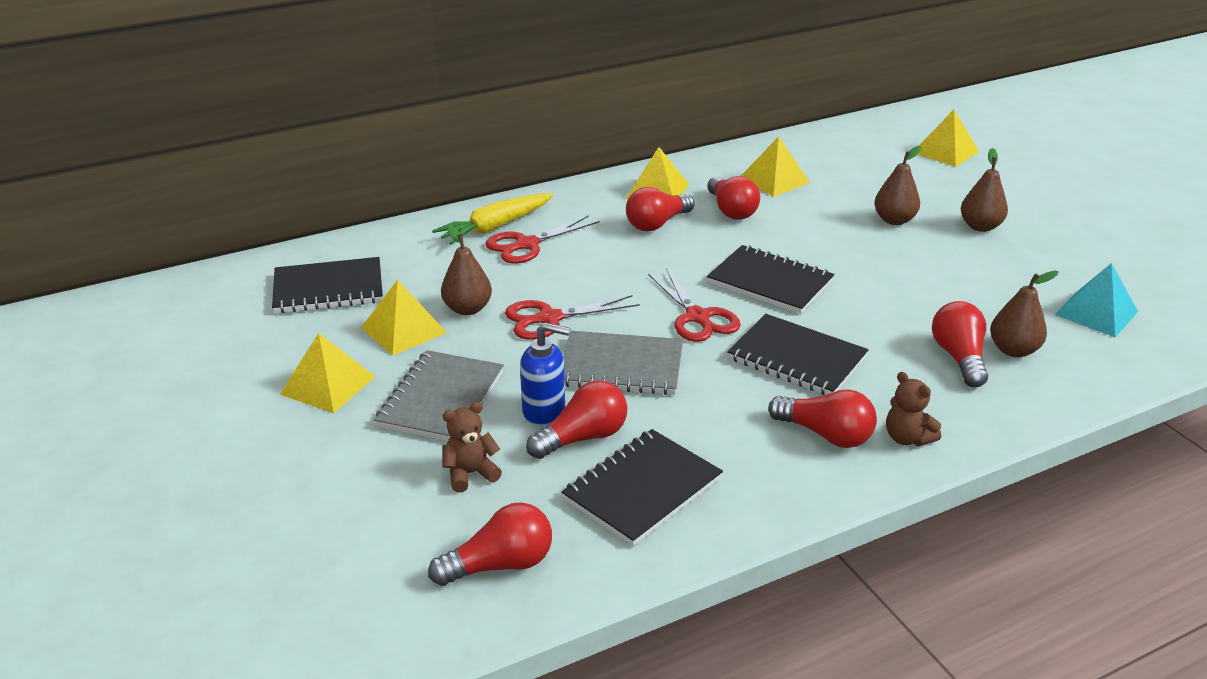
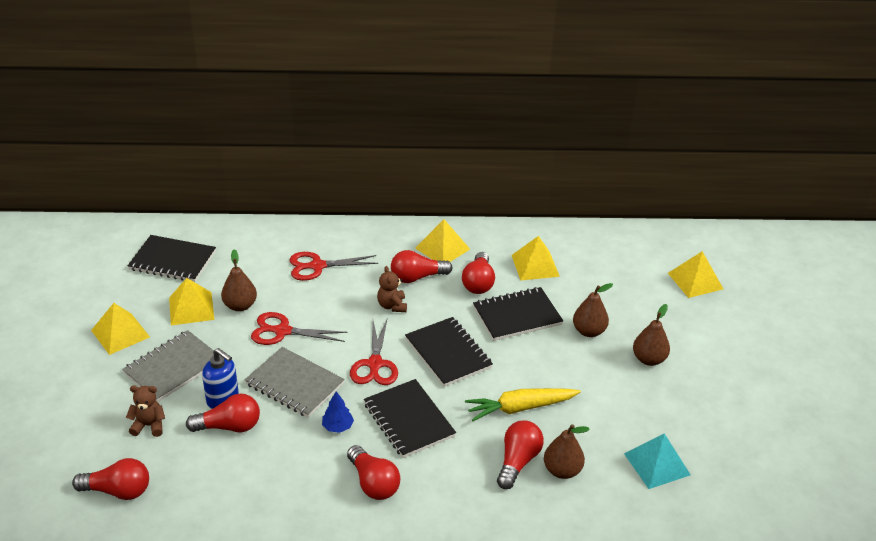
camera: 25 degrees right, 5 degrees up
(495, 227) = (309, 244): yellow carrot -> yellow carrot (520, 408)
(642, 489) = (232, 475): black notebook -> black notebook (517, 316)
(720, 392) = (338, 427): none -> blue tree
(907, 438) = (422, 506): brown teddy bear -> brown teddy bear (392, 306)

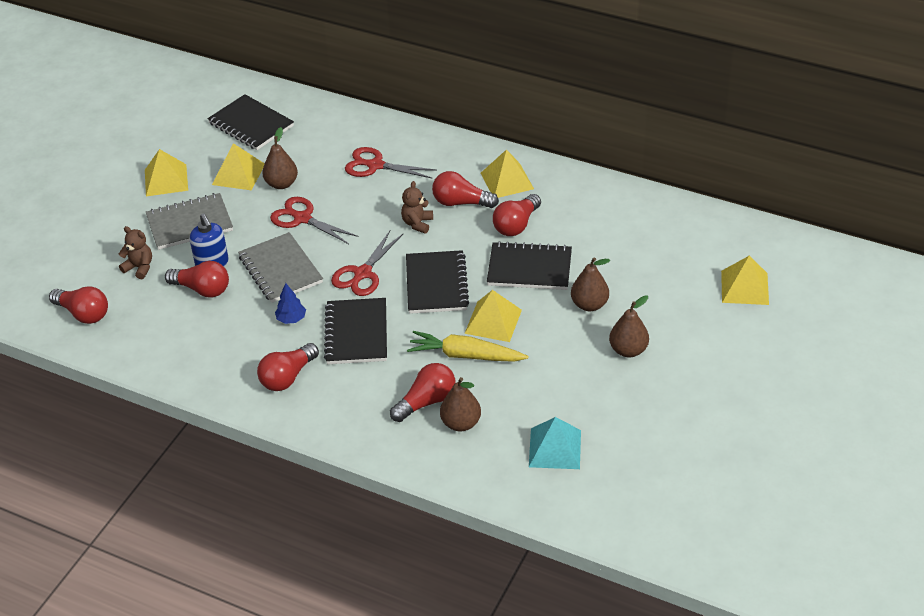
camera: 30 degrees right, 5 degrees up
(373, 483) = (287, 377): red light bulb -> red light bulb turned 45 degrees clockwise
(535, 265) = (587, 223): yellow pyramid -> yellow pyramid (493, 321)

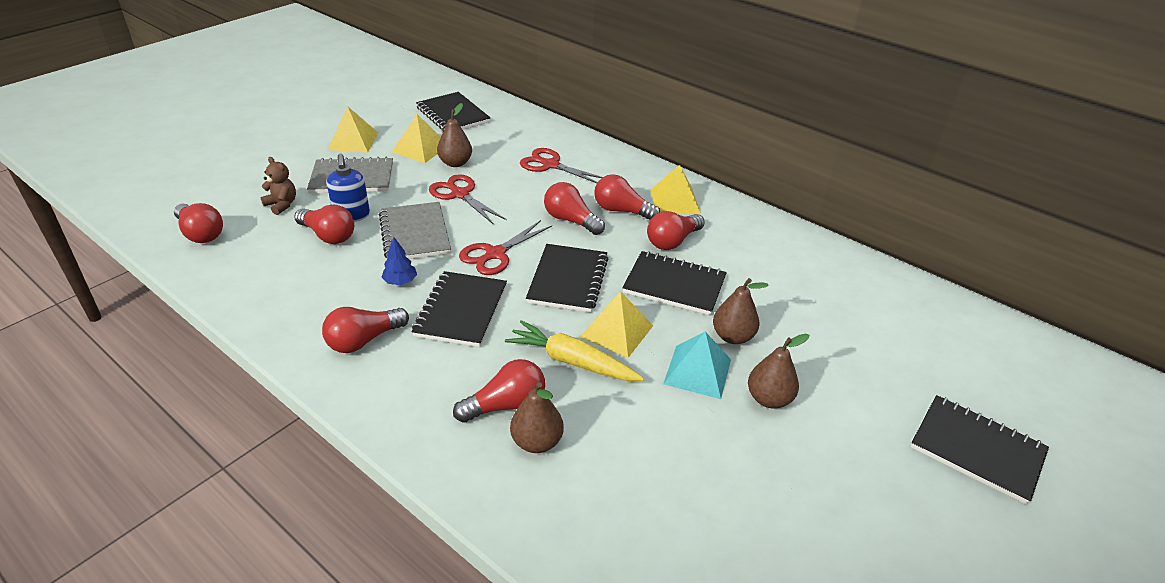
camera: 10 degrees right, 5 degrees down
(417, 223) = (571, 220): brown teddy bear -> red light bulb
(554, 448) = (645, 505): turquoise pyramid -> turquoise pyramid (697, 371)
(744, 287) = (923, 357): yellow pyramid -> none
(788, 354) = (977, 450): none -> black notebook

